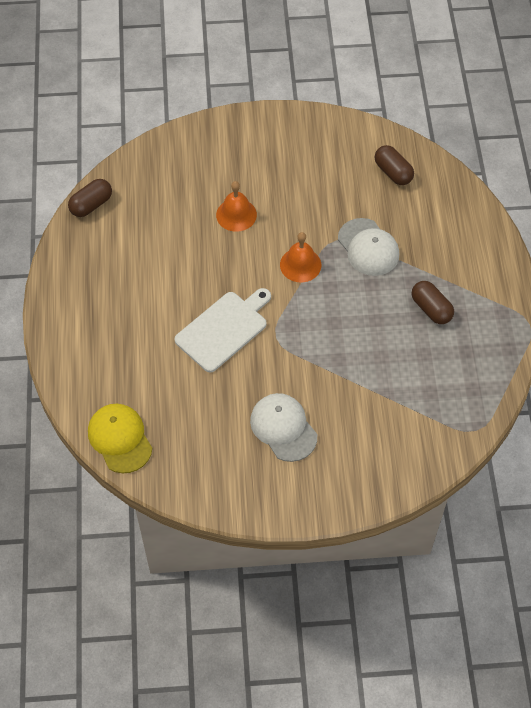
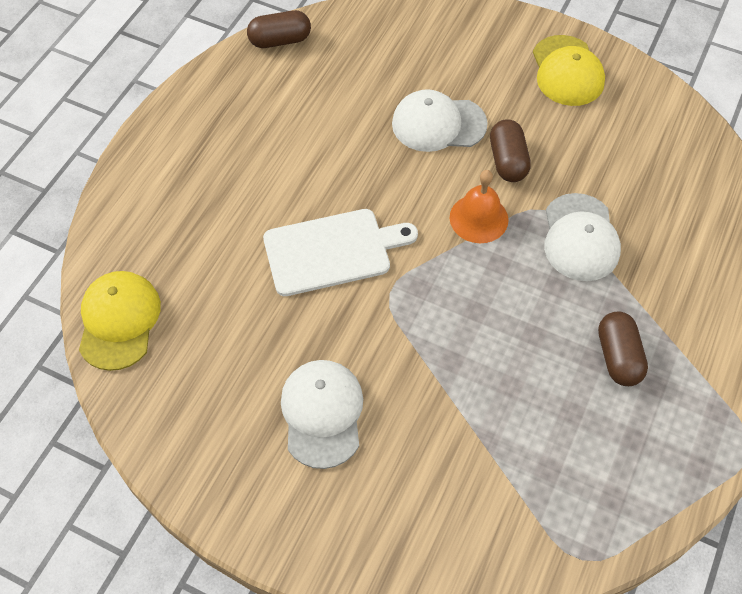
camera: 30 degrees right, 0 degrees up
(236, 214) = (438, 124): orange bell -> white cap
(295, 140) = (567, 71): none -> yellow cap
(393, 172) = (670, 161): brown capsule -> brown capsule (507, 161)

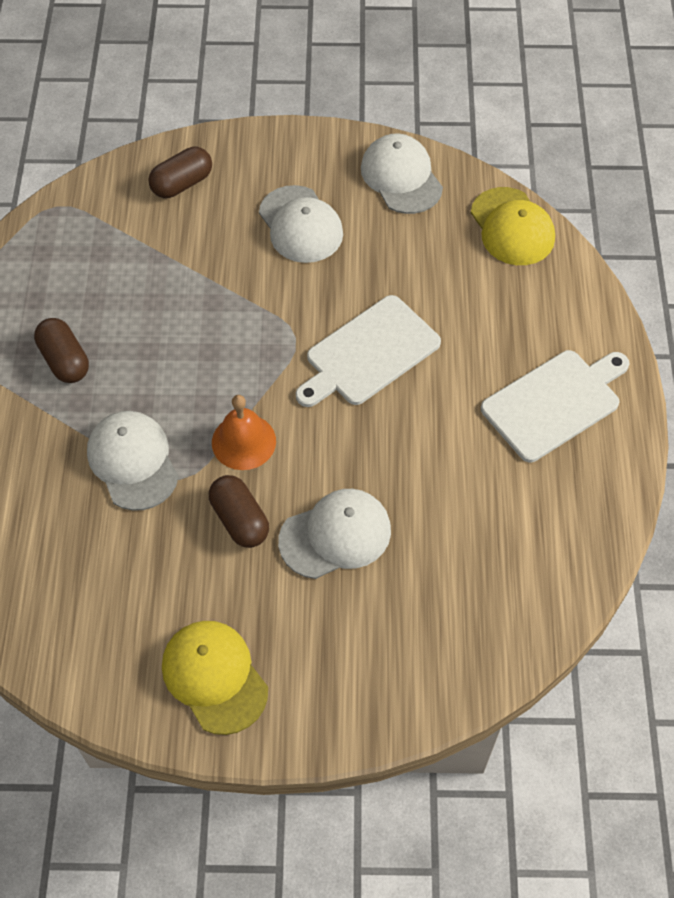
camera: 155 degrees right, 0 degrees up
(185, 428) = (401, 177): none -> white cap
(208, 151) = (554, 403): none -> white cutting board
(280, 41) = (578, 573): brown capsule -> brown capsule (182, 183)

